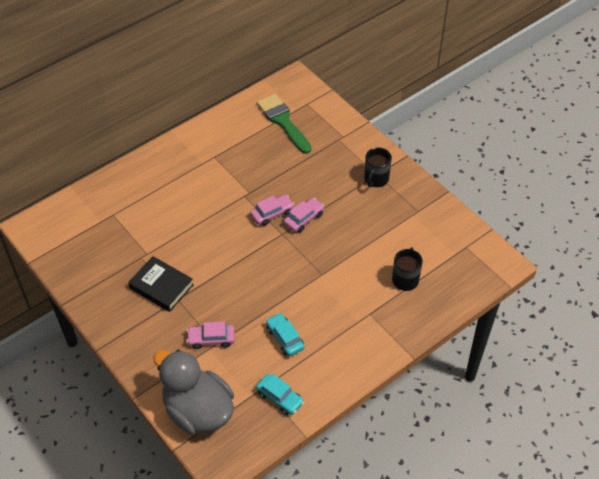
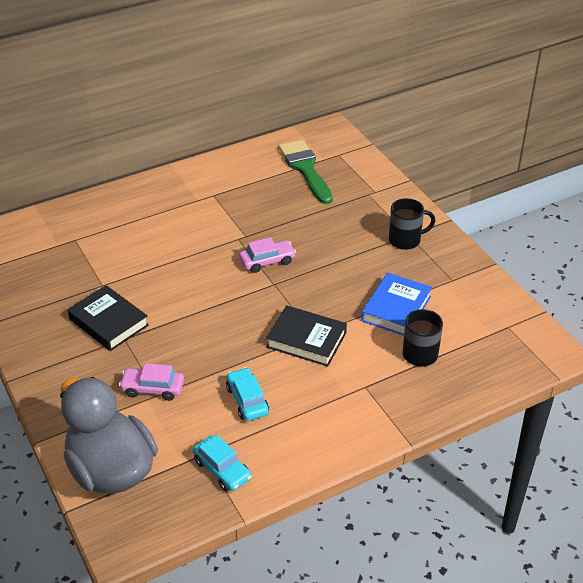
camera: 10 degrees right, 10 degrees down
(304, 219) = (305, 271): pink car -> none
(318, 280) = (306, 340): none -> black book
(376, 179) = (406, 240): black mug -> black mug turned 135 degrees counterclockwise
(380, 243) = (396, 308): none -> blue book

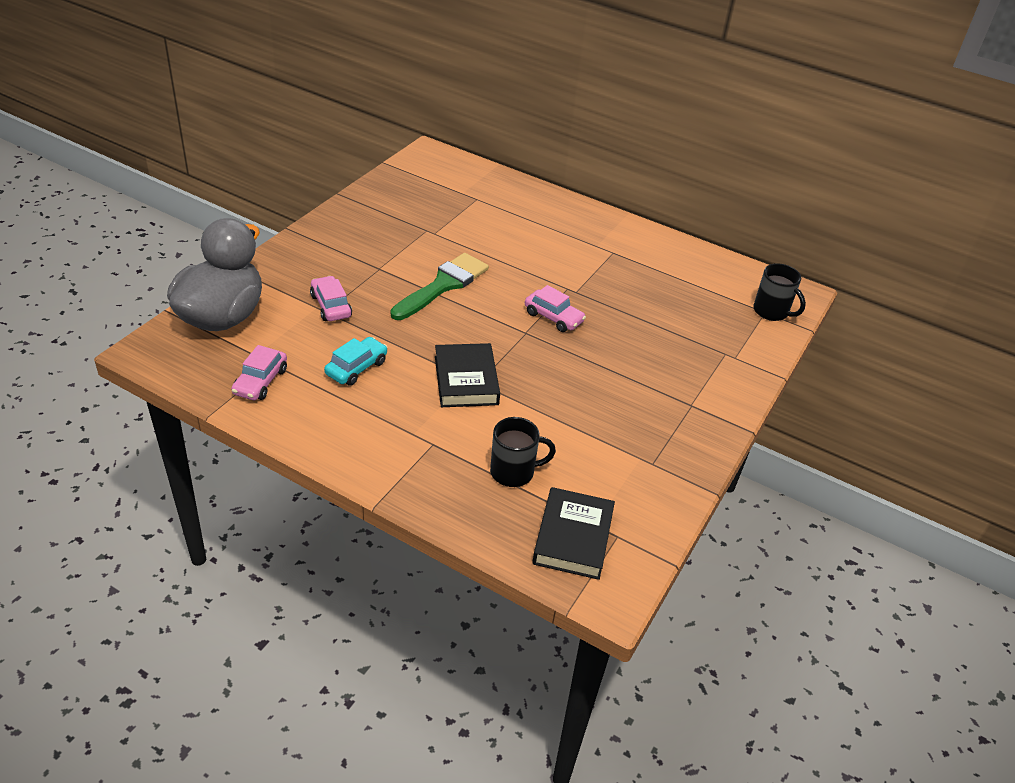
camera: 55 degrees right, 0 degrees up
(109, 322) = (392, 253): black book -> black book (573, 537)
(222, 469) = (260, 381): turquoise car -> pink car
(305, 169) = (716, 297): green brush -> green brush (443, 285)
(396, 308) = (566, 431): blue book -> none
(406, 240) = (681, 405): black mug -> black mug (771, 312)

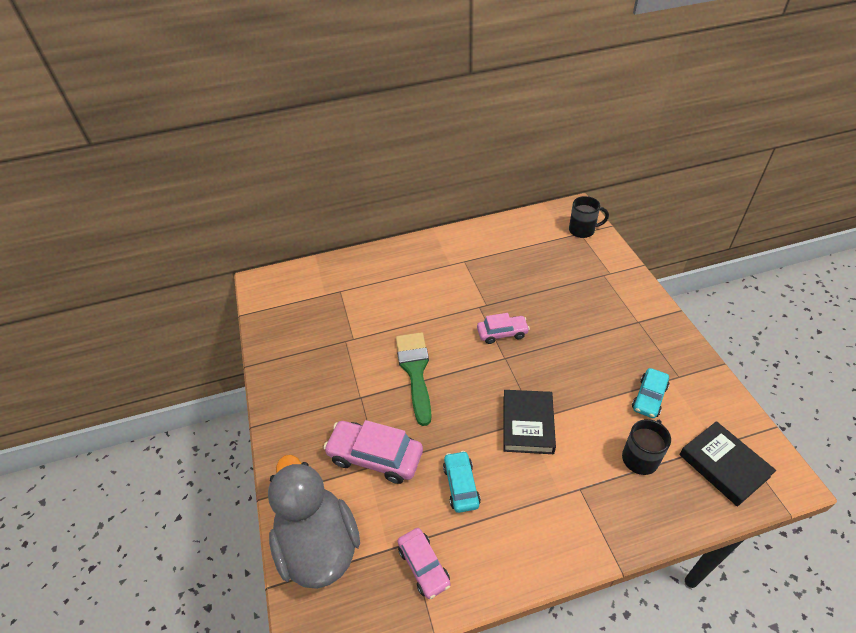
camera: 40 degrees left, 5 degrees up
(331, 306) = (375, 457): pink car -> pink car, size x1.61
(466, 380) = (527, 424): black book -> black book turned 60 degrees clockwise
(596, 451) = (649, 397): none -> turquoise car

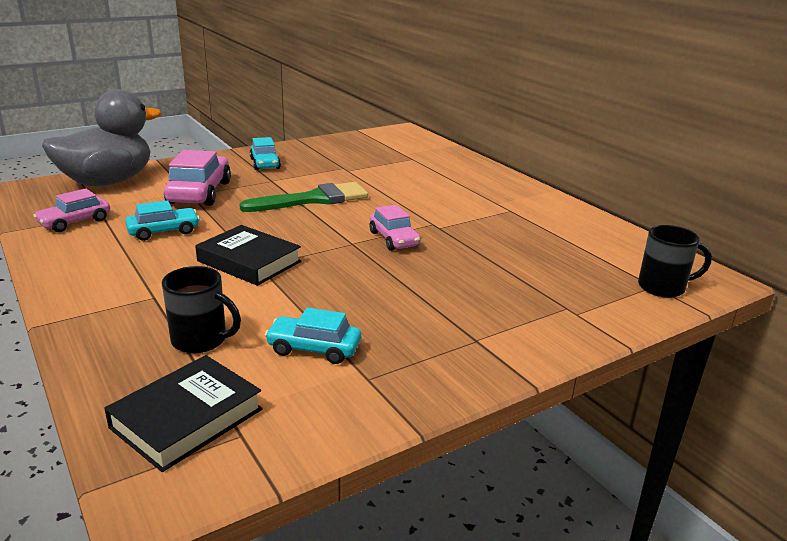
camera: 70 degrees right, 20 degrees down
(313, 399) = (265, 164): none -> turquoise car
(527, 424) = (249, 261): black book -> black book turned 45 degrees clockwise
(582, 230) = (663, 287): black mug -> black mug turned 75 degrees counterclockwise

